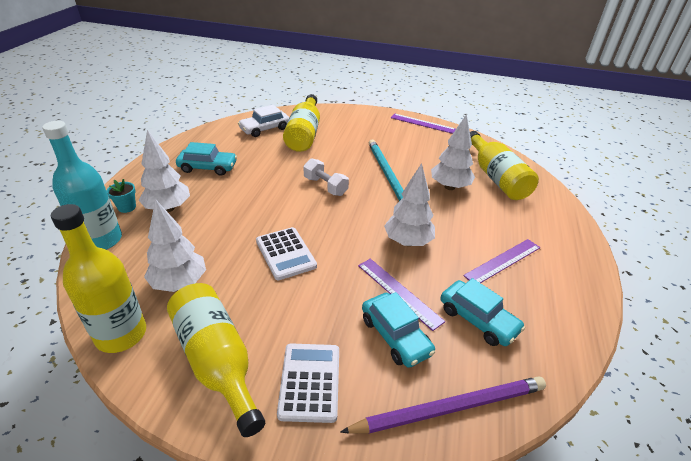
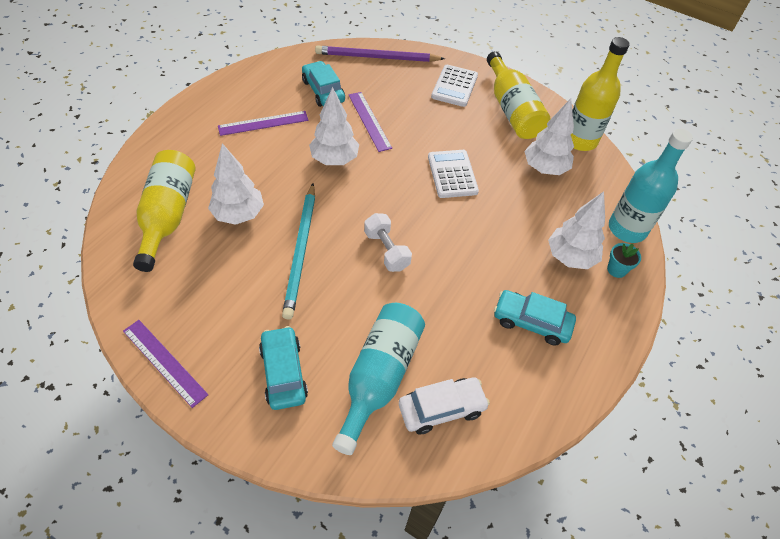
camera: 165 degrees left, 15 degrees up
(304, 134) = (379, 376): yellow bottle -> turquoise bottle
(395, 336) = (388, 95): turquoise car -> turquoise car (283, 373)

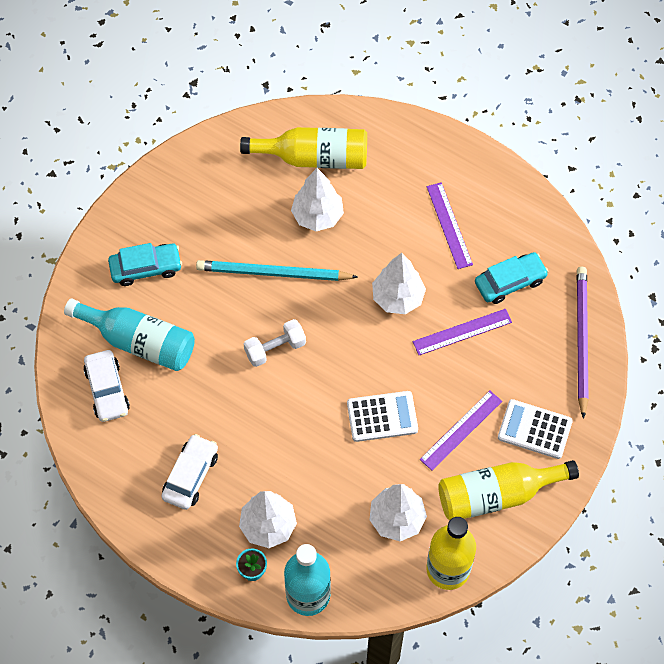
camera: 95 degrees right, 10 degrees up
(164, 362) = (159, 180): purple ruler -> purple ruler (461, 430)
(531, 322) = (190, 475): turquoise car -> white car

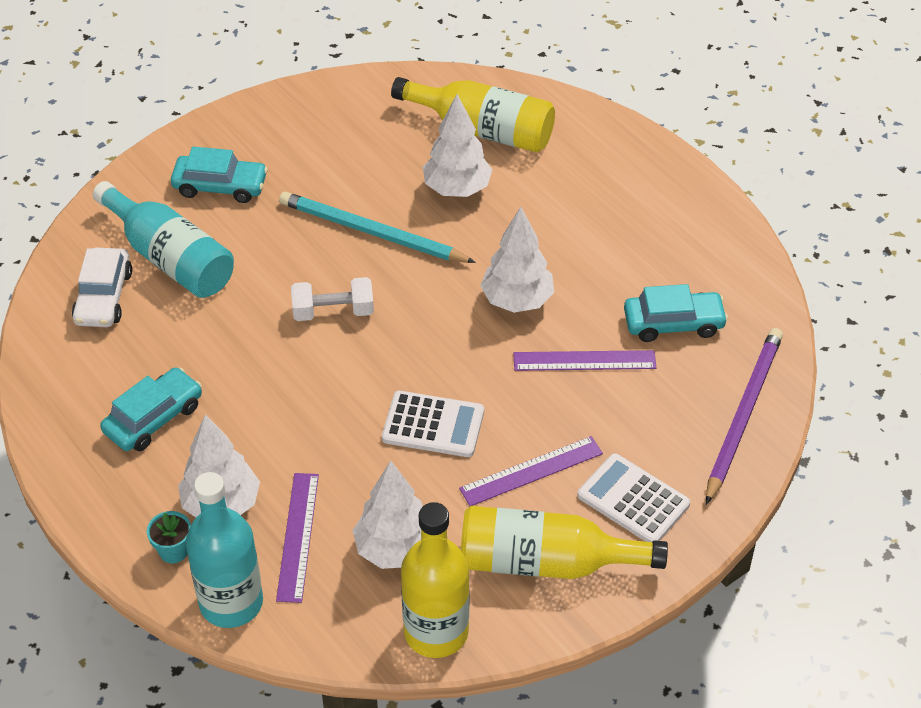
camera: 20 degrees right, 15 degrees down
(190, 475) = (153, 418): white car -> turquoise car
(449, 225) = (620, 242): purple ruler -> purple ruler (298, 536)

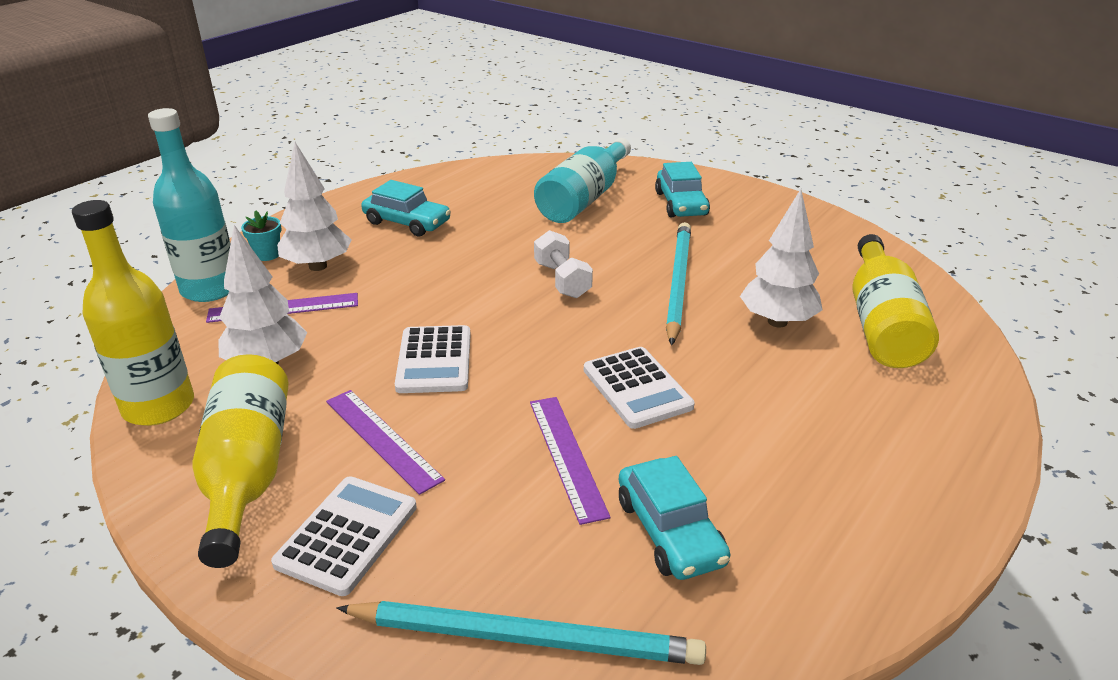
camera: 75 degrees right, 15 degrees down
(104, 297) = (527, 182): white car -> none
(517, 300) = (637, 388): white tree -> white calculator
(743, 414) = (526, 638): purple pencil -> turquoise pencil

